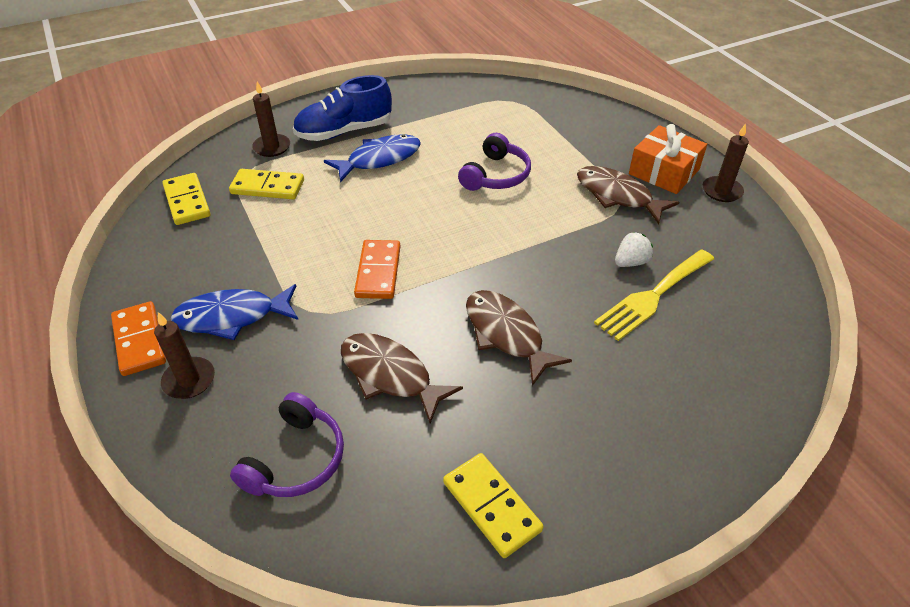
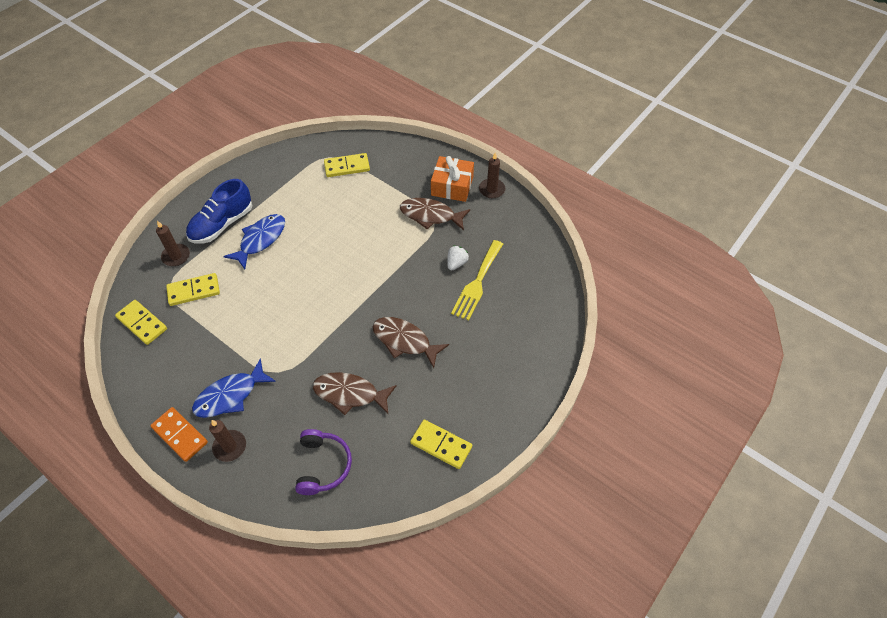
camera: 25 degrees left, 10 degrees up
(378, 272) = (306, 328): orange domino -> none
(496, 175) = (347, 226): purple headphones -> none
(529, 116) = (347, 167): none -> yellow domino

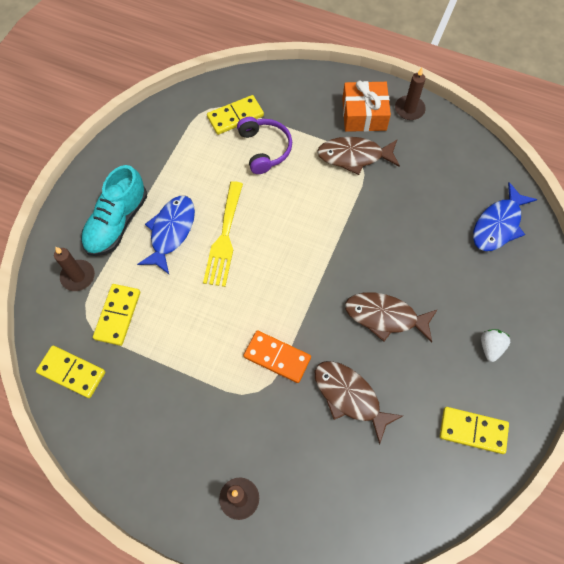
camera: 15 degrees left, 10 degrees up
(180, 435) = (175, 500): orange domino -> orange domino (277, 357)
(194, 291) = (117, 315): yellow domino -> yellow domino turned 45 degrees counterclockwise
(222, 224) = (117, 222): blue shoe -> turquoise shoe
(230, 395) = (214, 435): blue fish -> blue fish (498, 225)
(323, 465) = (354, 491): purple headphones -> purple headphones (265, 149)
(350, 394) = (349, 396): brown fish -> brown fish turned 45 degrees clockwise
(456, 263) = (405, 208): white strawberry -> white strawberry (490, 347)
(477, 283) = (437, 226): yellow fork -> yellow fork (224, 238)

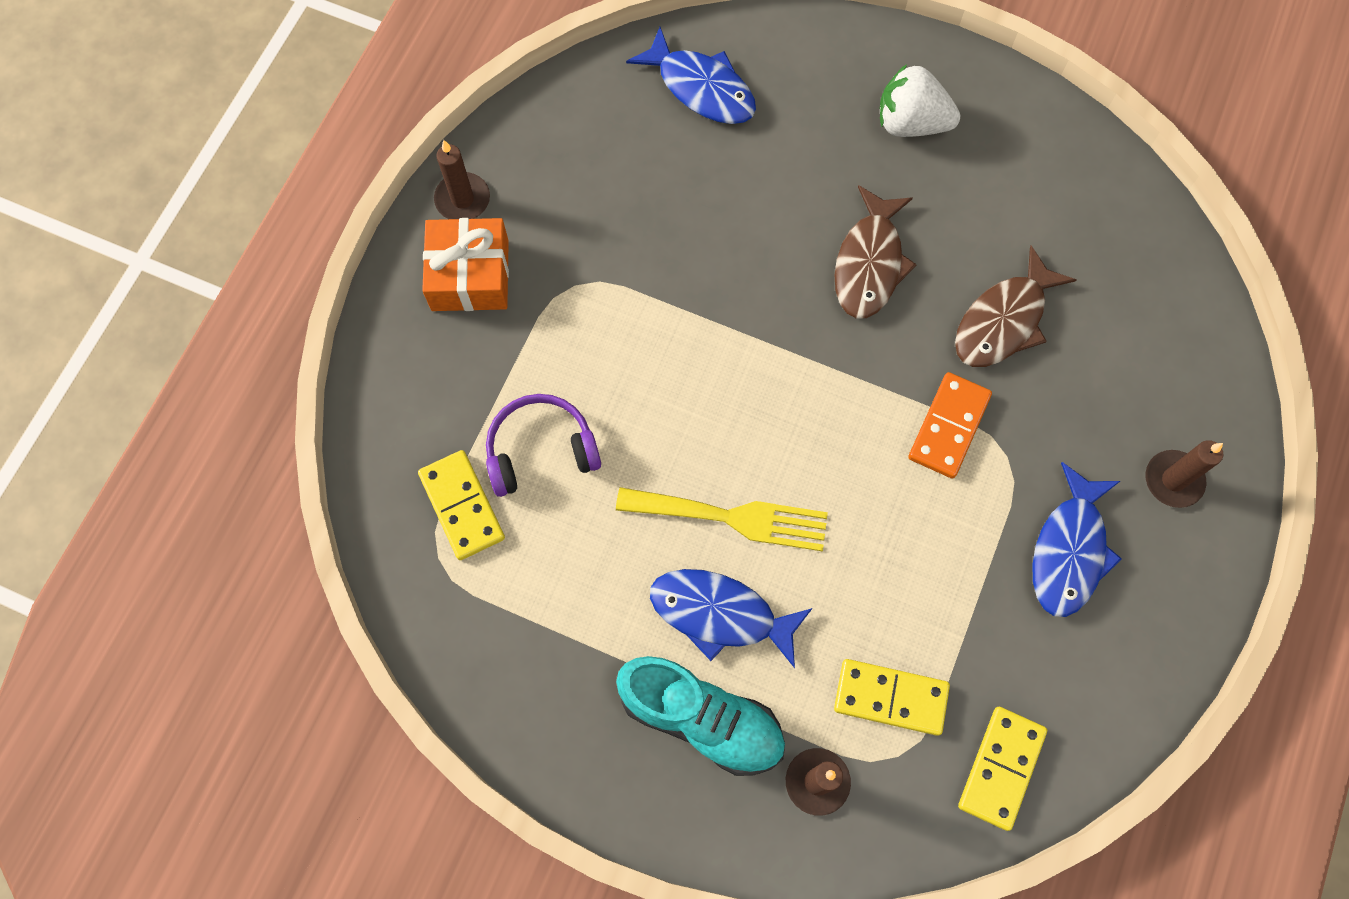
camera: 90 degrees left, 5 degrees up
(195, 424) = (1069, 550): none -> blue fish
(354, 156) = (562, 296): brown fish -> none
(473, 430) = (1038, 159): yellow domino -> none
(490, 347) = (911, 123): white strawberry -> white strawberry, size x1.65

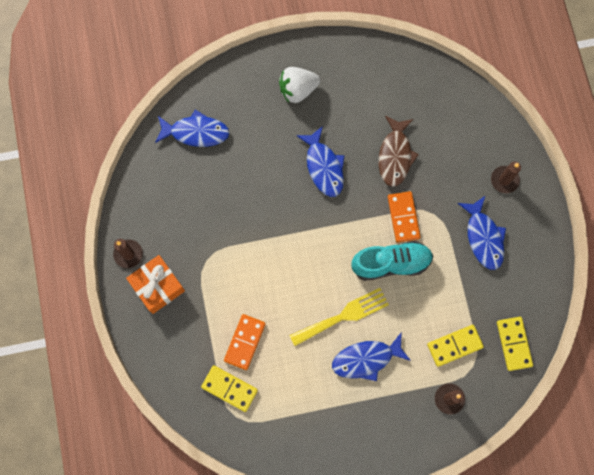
camera: 35 degrees left, 5 degrees up
(540, 450) = (244, 342): purple headphones -> orange domino
(701, 719) = (388, 406): turquoise shoe -> turquoise shoe (391, 263)
(869, 263) = (323, 167): brown fish -> blue fish

